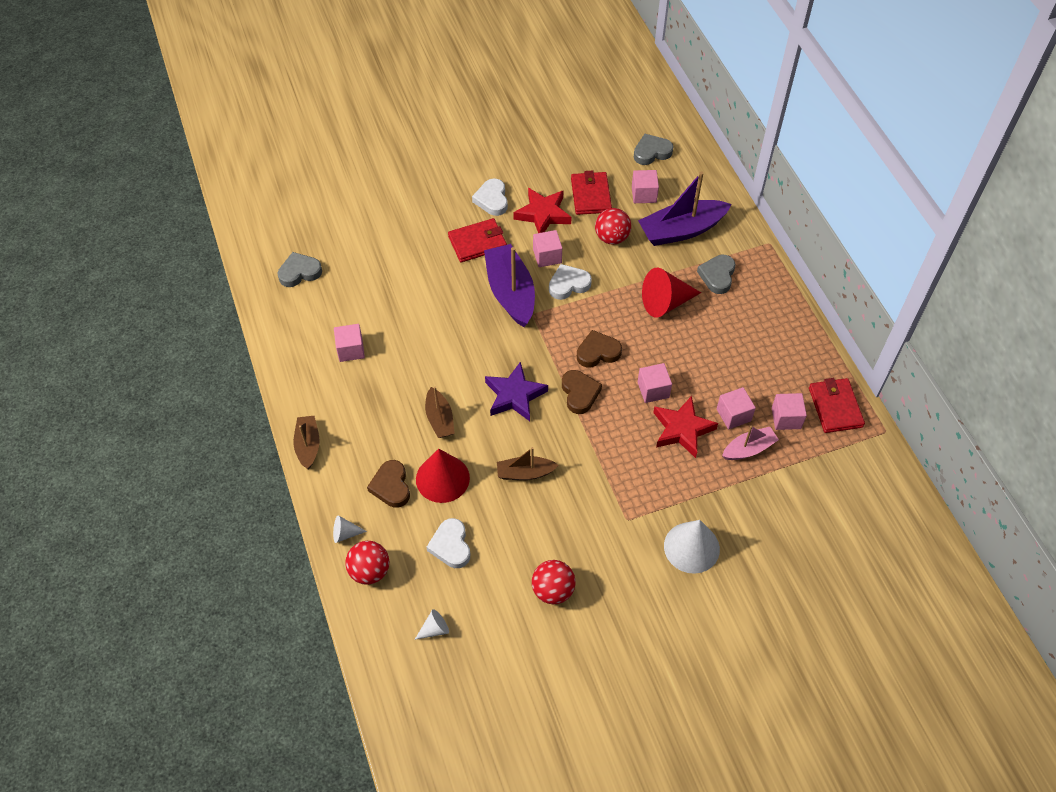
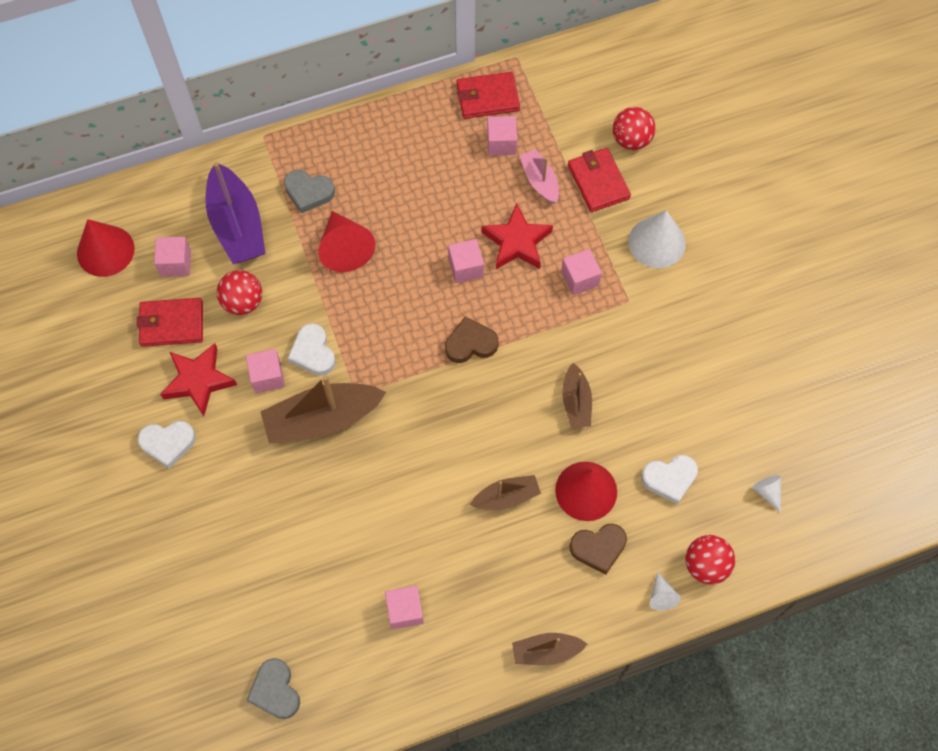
camera: 90 degrees left, 10 degrees up
(477, 242) = (239, 460): red wallet -> red wallet (598, 182)
(510, 292) = (322, 419): purple boat -> brown boat
(515, 395) = (473, 413): purple star -> none
(553, 590) = (714, 374): red ball -> red ball (631, 140)
(598, 352) = (413, 323): brown heart -> none
(651, 152) = (105, 251): grey heart -> red cone
(733, 415) = (498, 191): pink cube -> pink cube (580, 278)

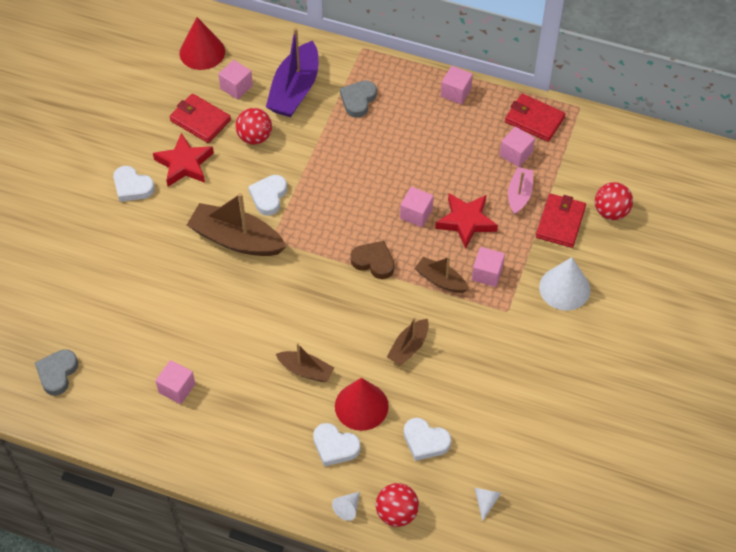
camera: 40 degrees right, 10 degrees down
(267, 376) = (227, 191): pink cube -> pink cube (456, 92)
(308, 192) = (358, 100): grey heart -> grey heart turned 60 degrees clockwise
(345, 248) = (349, 149): red cone -> none
(546, 651) = (240, 481): brown boat -> brown boat (440, 280)
(598, 548) = (335, 446): brown heart -> white heart

